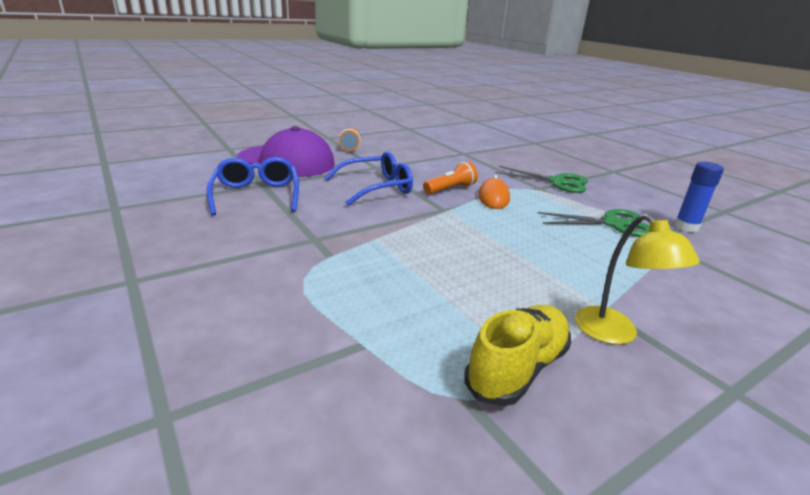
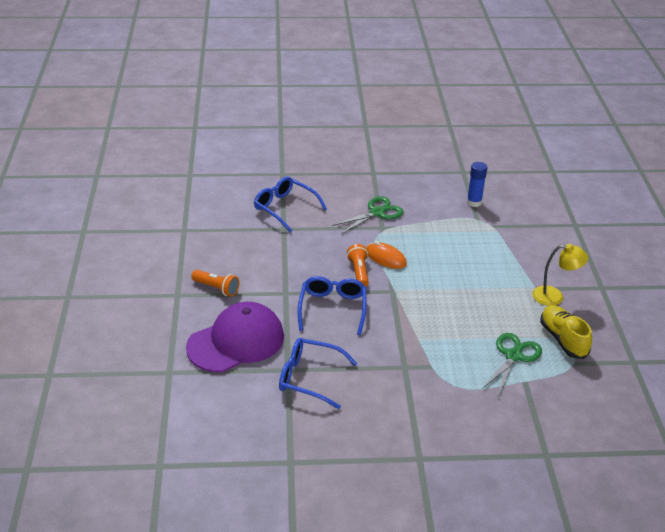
camera: 60 degrees left, 10 degrees up
(491, 150) = (285, 208): none -> blue glasses
(613, 224) = (454, 228): green scissors -> green scissors (513, 356)

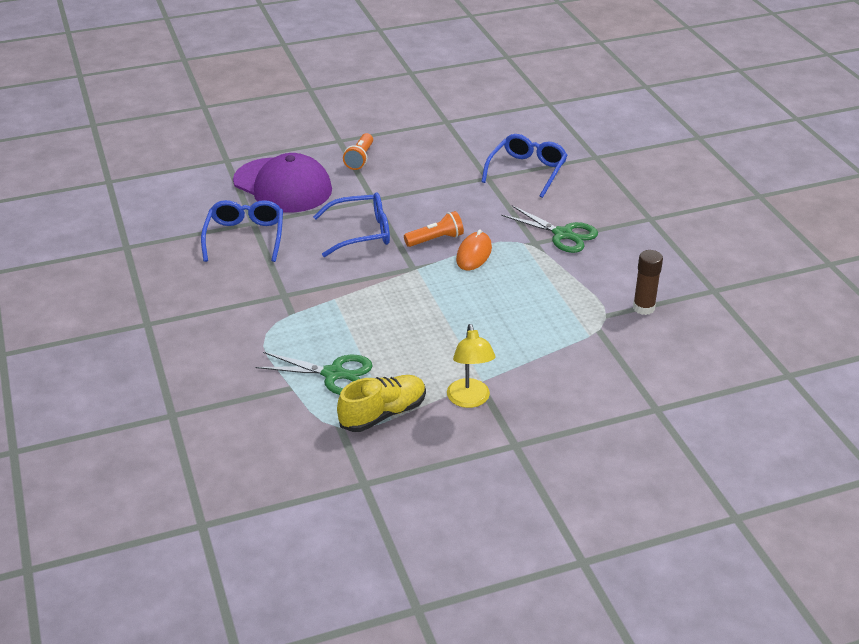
camera: 75 degrees right, 0 degrees up
(474, 202) = (643, 308): blue glue stick -> brown glue stick

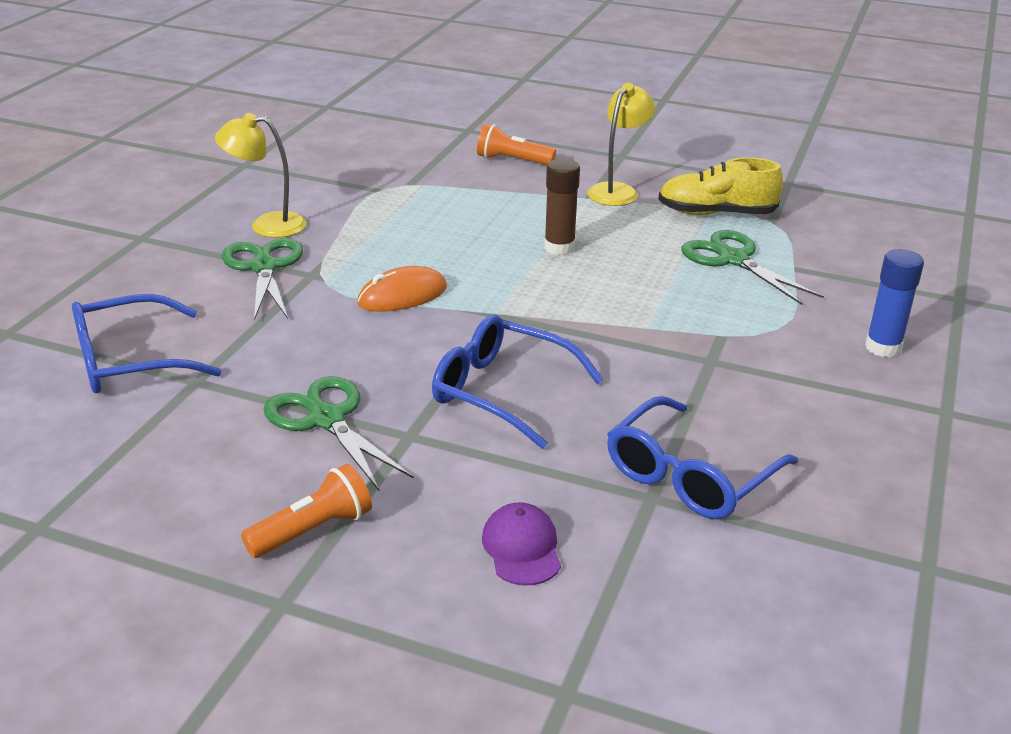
camera: 140 degrees left, 5 degrees down
(200, 349) = (883, 347): none -> blue glue stick
(283, 186) = (522, 548): purple cap -> purple cap, size x0.42
(413, 189) = (326, 419): none -> green scissors
(435, 239) = (418, 333): orange flashlight -> orange flashlight (512, 161)
(612, 257) = (267, 225): none -> yellow lamp
(643, 308) = (334, 180): brown glue stick -> brown glue stick (559, 248)

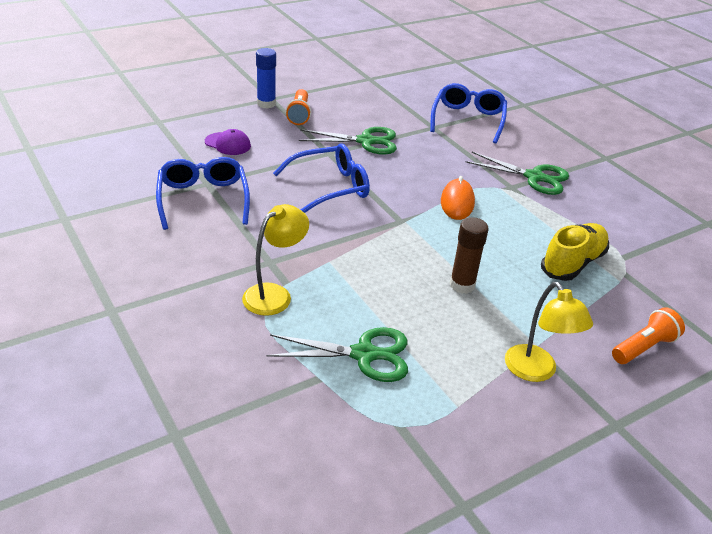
camera: 125 degrees right, 5 degrees up
(267, 225) = (593, 197): yellow lamp -> yellow lamp (274, 294)
(716, 213) = (445, 401): yellow shoe -> yellow shoe (573, 263)
(883, 347) = (188, 338): blue glue stick -> blue glue stick (266, 104)

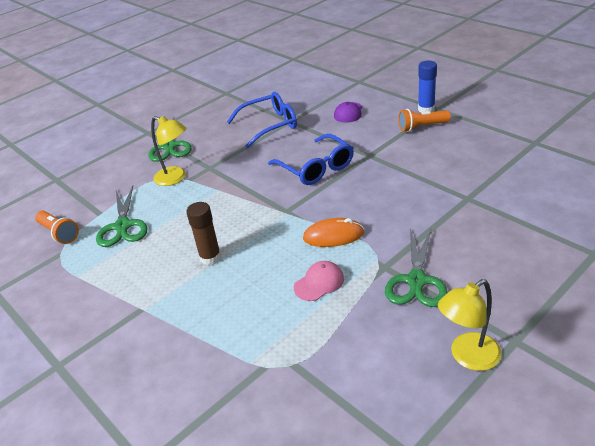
camera: 85 degrees right, 0 degrees up
(366, 141) = (404, 167): green scissors -> green scissors (170, 147)
(468, 120) = (507, 217): blue glasses -> none
(523, 224) = (319, 283): none -> pink cap
(536, 371) = (113, 312): yellow lamp -> yellow lamp (467, 357)
(573, 263) = (267, 324): yellow shoe -> none
(643, 347) = (151, 383): orange flashlight -> orange flashlight (59, 233)

